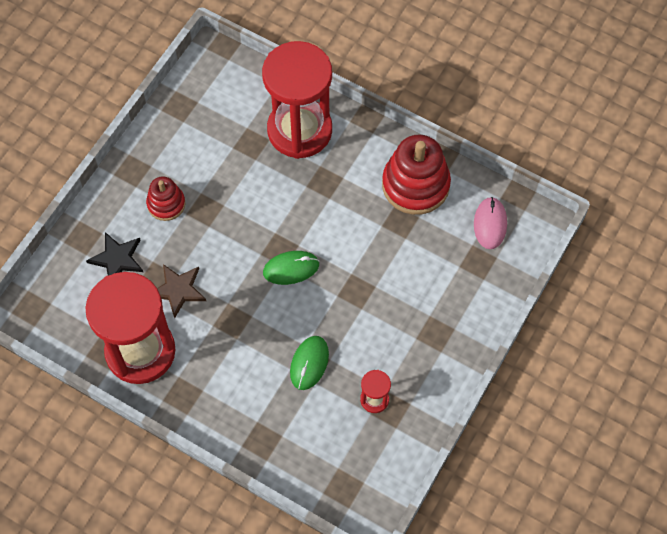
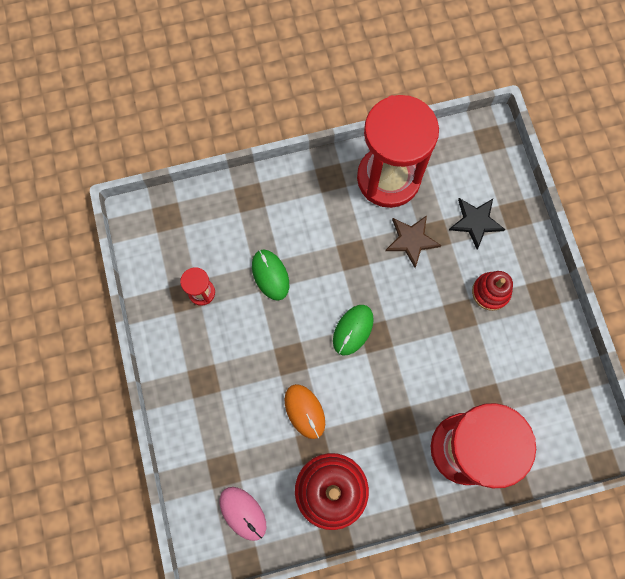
camera: 135 degrees right, 10 degrees up
(382, 247) = (304, 411): none -> orange mouse

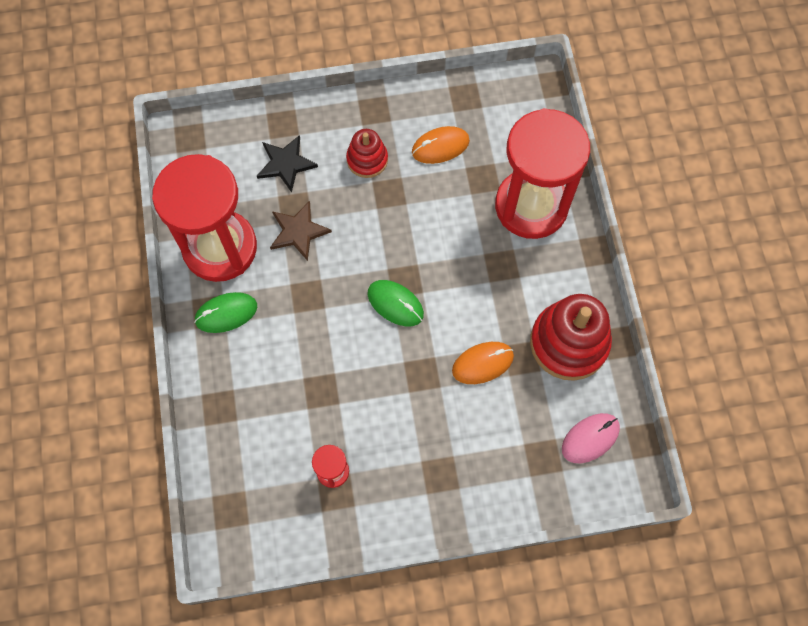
camera: 85 degrees left, 5 degrees down
(270, 275) = (321, 389): green mouse -> green mouse (226, 313)
(514, 358) = (440, 146): none -> orange mouse

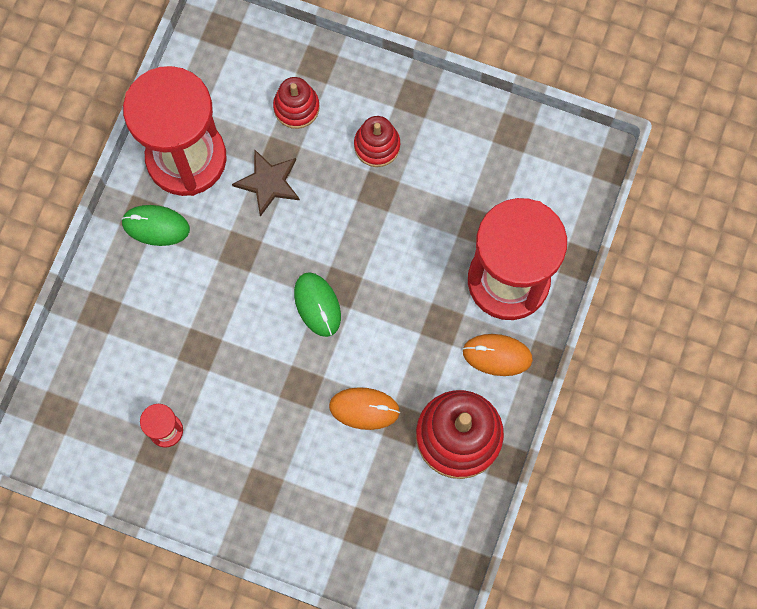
camera: 30 degrees right, 5 degrees up
(286, 164) = (296, 107): black star -> red stacking toy
(440, 146) = (456, 171): orange mouse -> orange mouse (497, 355)
(590, 438) = (421, 537): pink mouse -> none

